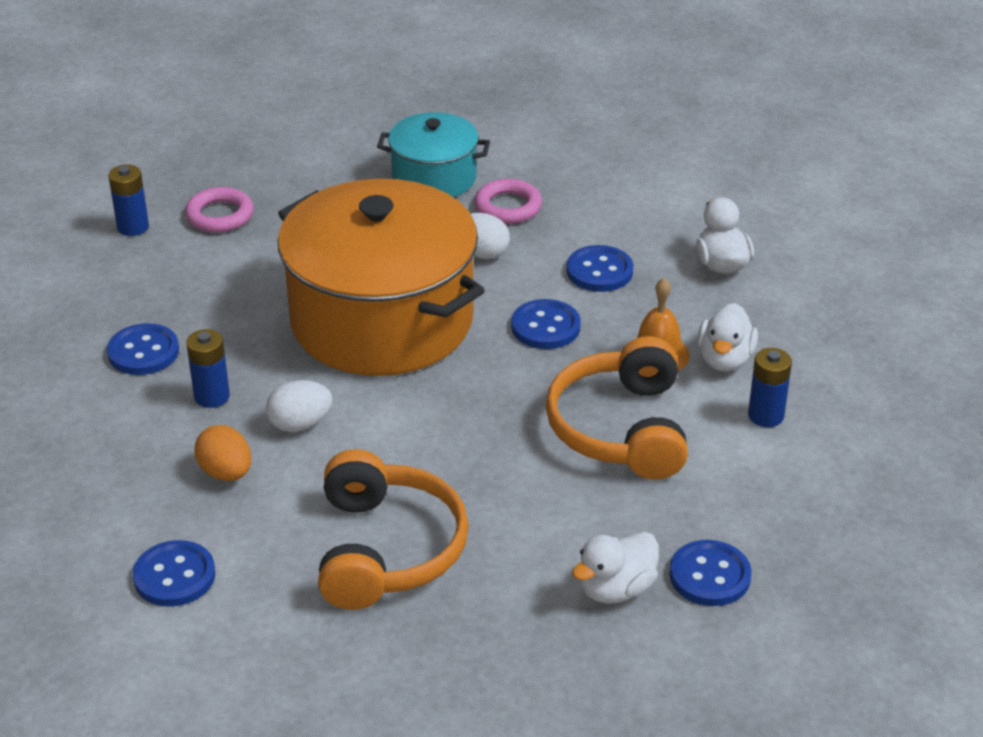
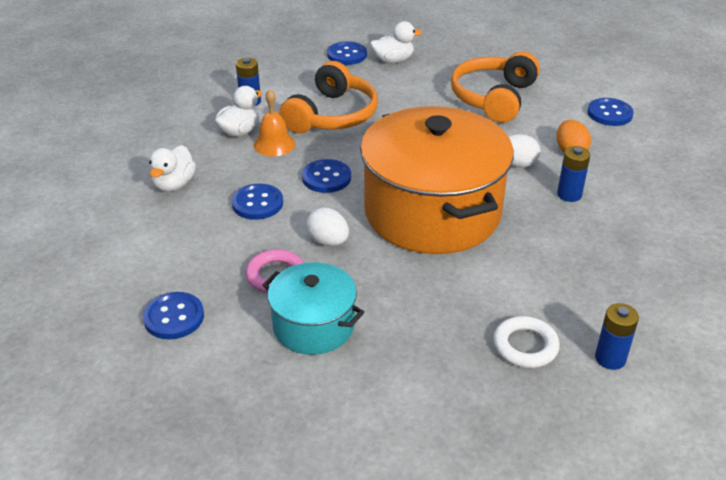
camera: 155 degrees left, 0 degrees up
(143, 352) = (613, 237): blue button -> blue button (174, 317)
(220, 215) = (525, 346): pink ring -> white ring

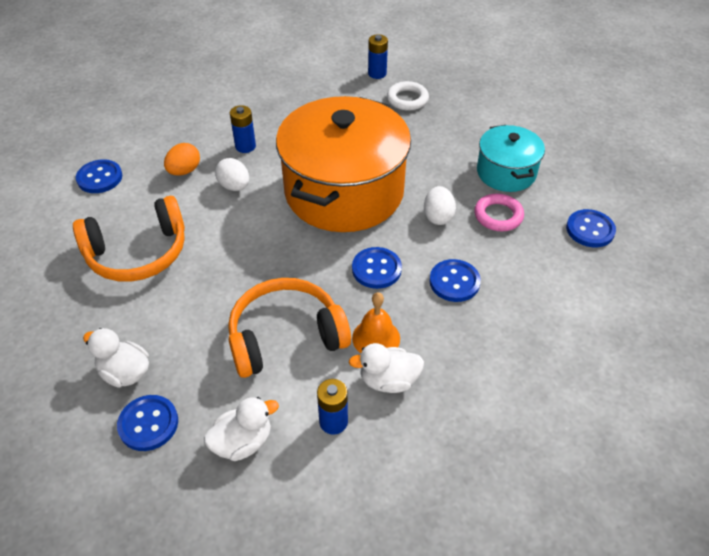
camera: 135 degrees left, 10 degrees up
(174, 184) = (505, 352): white duck -> white duck (243, 442)

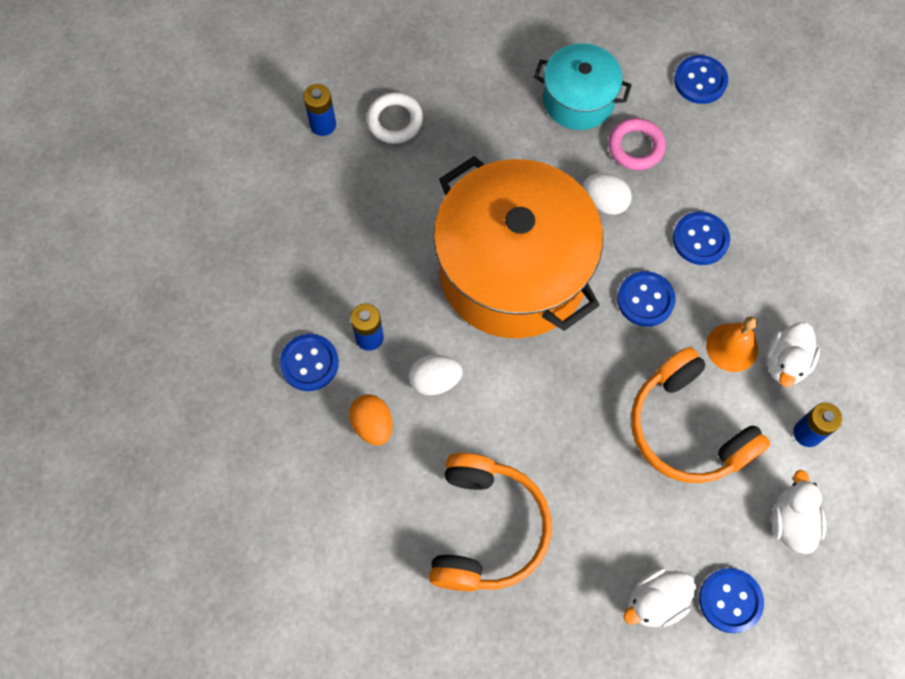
camera: 60 degrees left, 20 degrees up
(99, 178) = (324, 529): blue button -> blue button (309, 363)
(286, 336) = (688, 428): orange headphones -> orange headphones turned 45 degrees counterclockwise

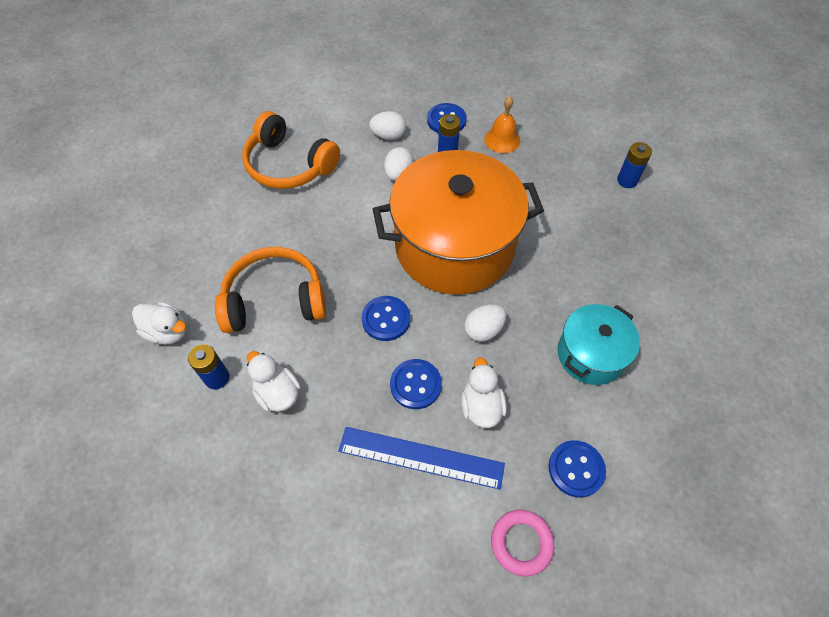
camera: 115 degrees right, 10 degrees down
(373, 425) = (388, 136): orange egg -> white egg
(395, 121) = (615, 222): white ring -> none
(635, 147) = (526, 377): pink ring -> pink ring (521, 543)
(655, 602) = (184, 229): white duck -> white duck (481, 406)
(730, 600) = (151, 269): blue button -> none
(732, 347) = (314, 360): orange bell -> orange bell (502, 140)
(766, 205) = (421, 457): none -> blue ruler

